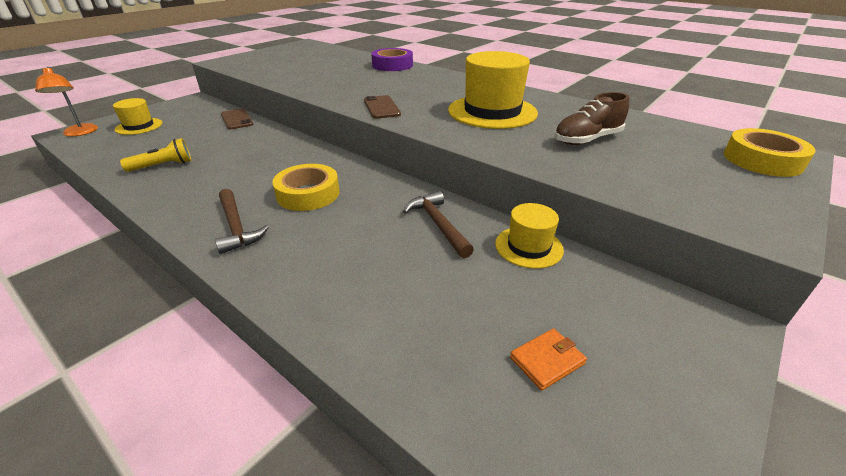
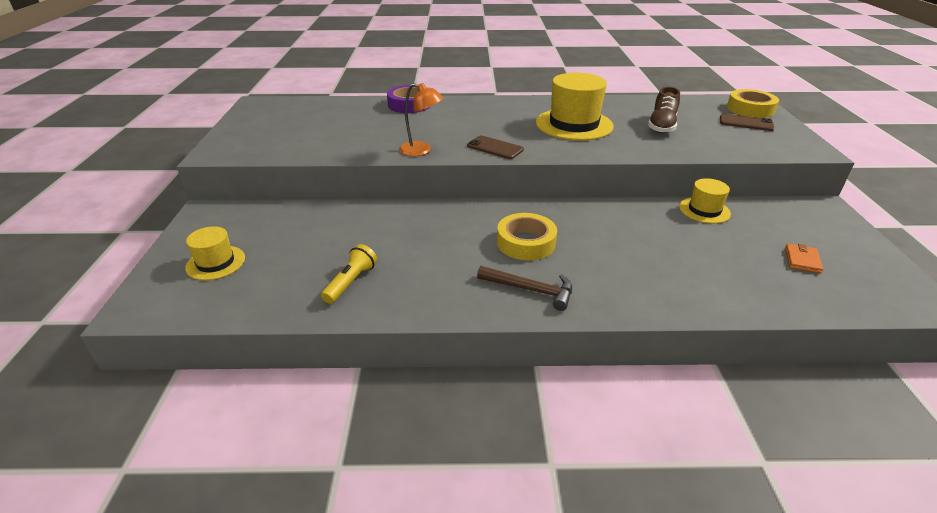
camera: 40 degrees left, 0 degrees up
(80, 133) = (153, 301): orange lamp -> orange lamp (421, 150)
(236, 119) = (315, 211): brown phone -> brown phone (746, 123)
(438, 224) = (641, 221): brown hammer -> none

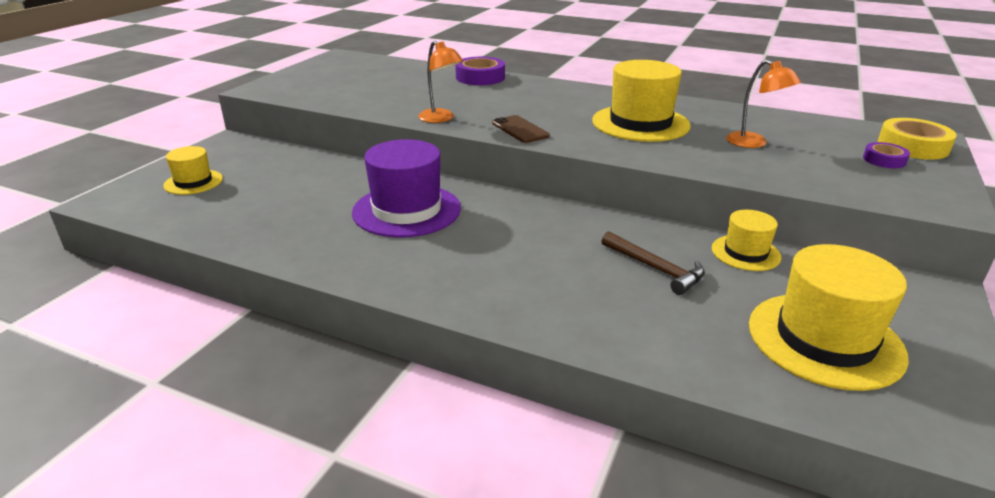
camera: 25 degrees right, 5 degrees down
(351, 282) = (282, 225): yellow flashlight -> none
(444, 239) = (406, 210): none -> purple hat
(526, 242) = (487, 233): yellow tape -> none
(530, 290) = (441, 277): brown hammer -> brown hammer (655, 269)
(662, 126) = (754, 143): brown shoe -> orange lamp
(746, 123) = (884, 160): brown phone -> purple tape
(802, 260) = (825, 339): orange wallet -> yellow hat

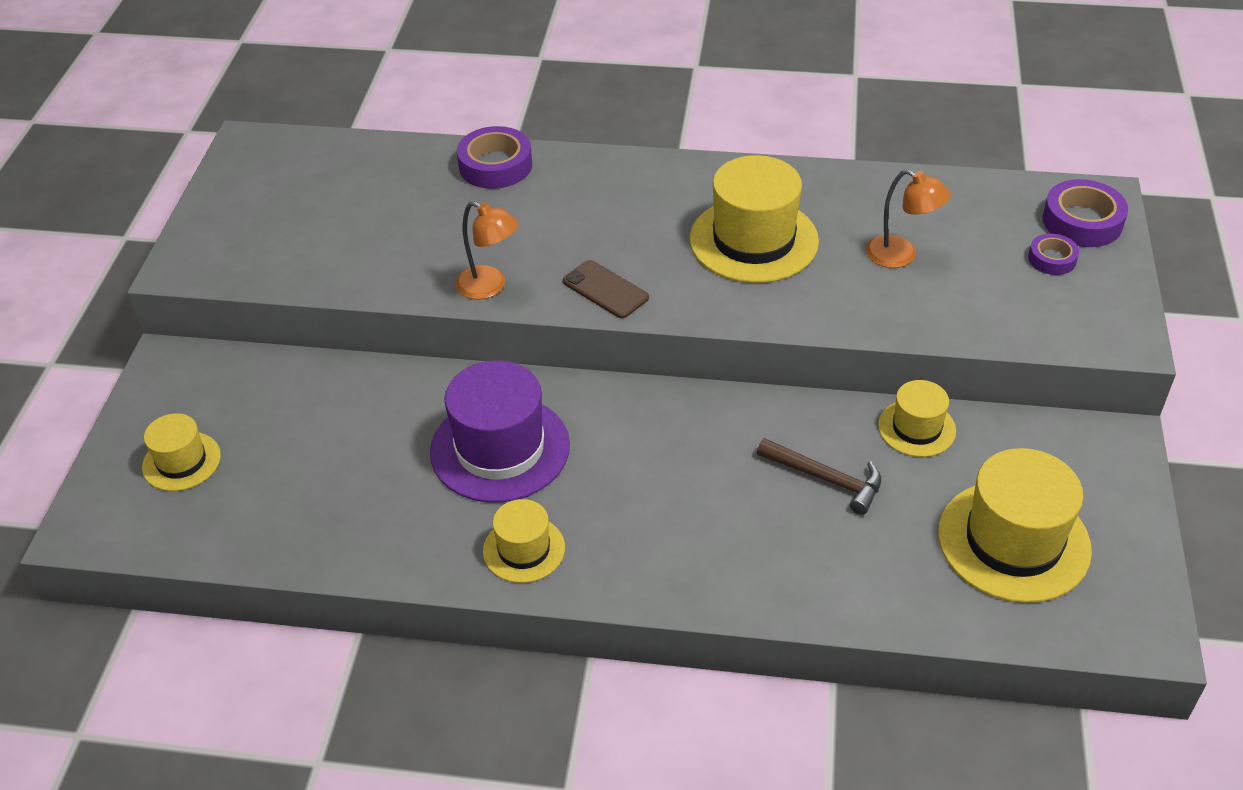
camera: 15 degrees left, 15 degrees up
(386, 265) = (524, 549): none -> yellow hat
(912, 146) = (1082, 221): yellow tape -> purple tape

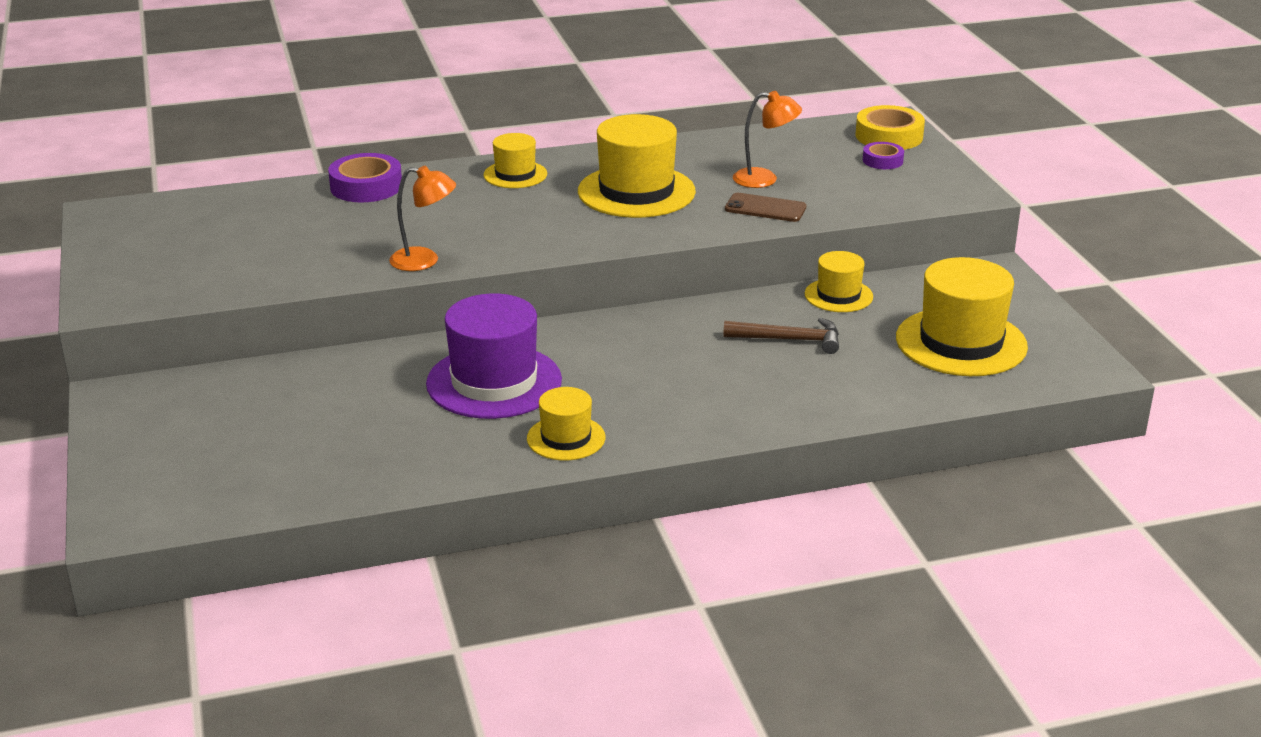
camera: 25 degrees left, 15 degrees down
(181, 461) = (185, 457): yellow hat -> yellow hat (515, 174)
(605, 289) = (532, 243): brown phone -> brown phone (765, 208)
(1082, 221) = (889, 136): purple tape -> yellow tape

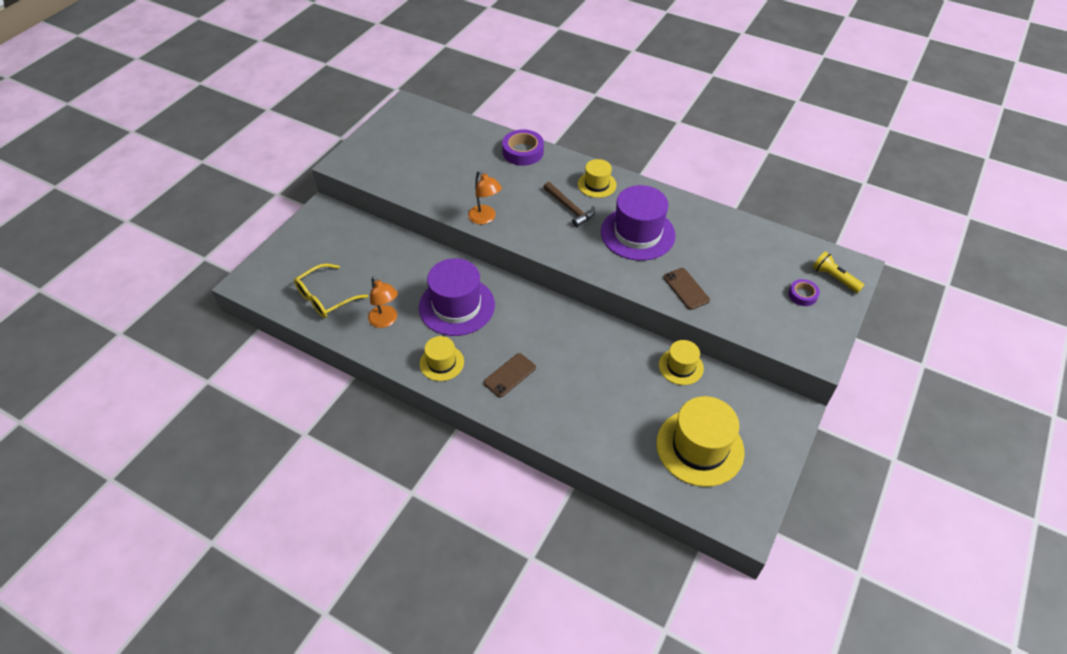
camera: 45 degrees right, 20 degrees up
(286, 470) = (325, 298): none -> yellow glasses
(636, 192) = (637, 233): yellow hat -> purple hat
(669, 402) = (509, 375): none -> brown phone
(764, 179) = (715, 267): orange lamp -> orange lamp (386, 321)
(789, 340) = (615, 378): brown hammer -> brown hammer (569, 208)
(889, 136) = (834, 278): yellow tape -> yellow flashlight

